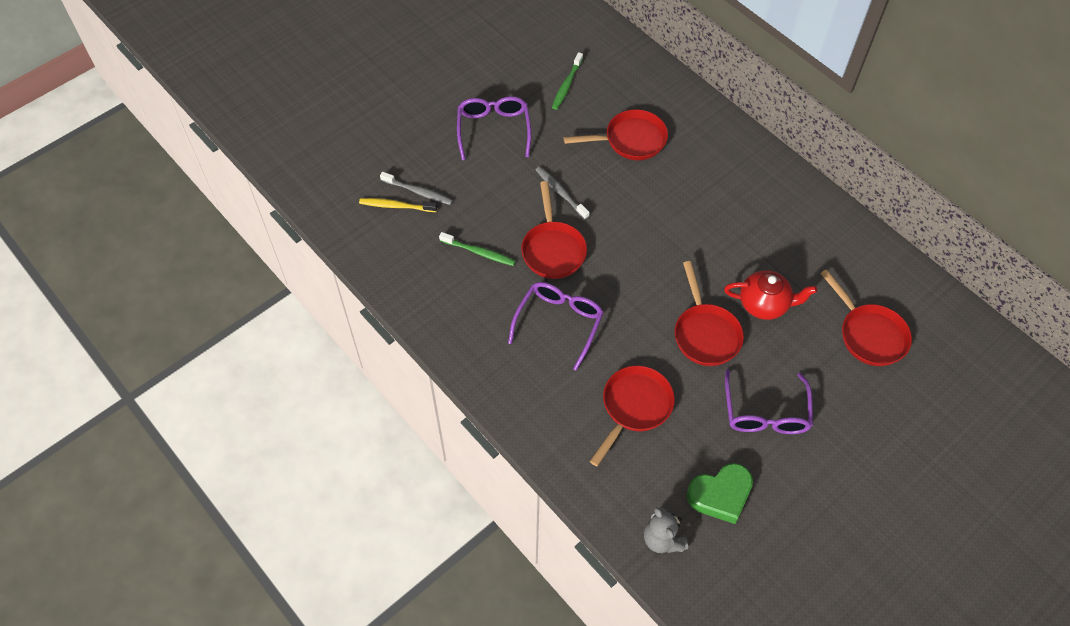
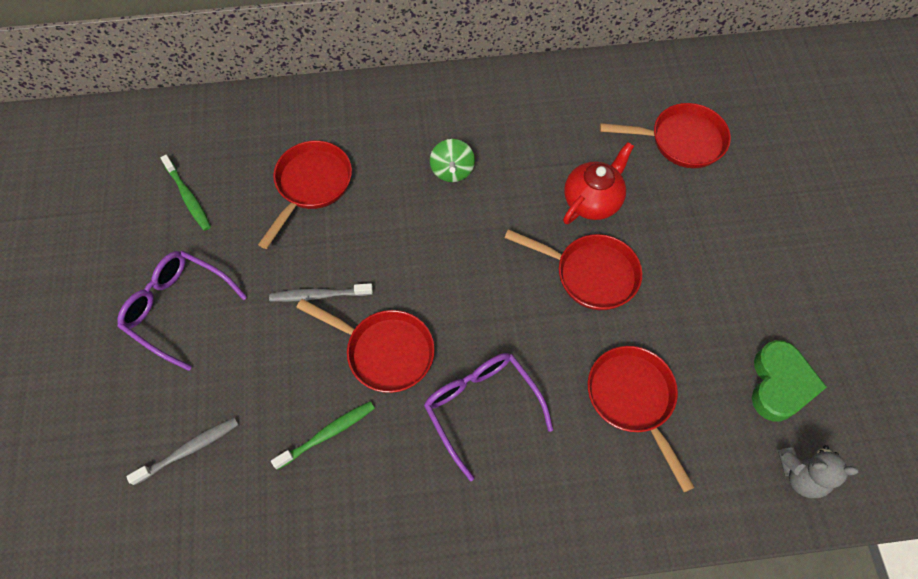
camera: 55 degrees left, 5 degrees up
(396, 206) = (186, 490): yellow toothbrush -> none
(711, 209) = (452, 171): none -> green spinning top
(765, 413) = (712, 282): purple glasses -> none

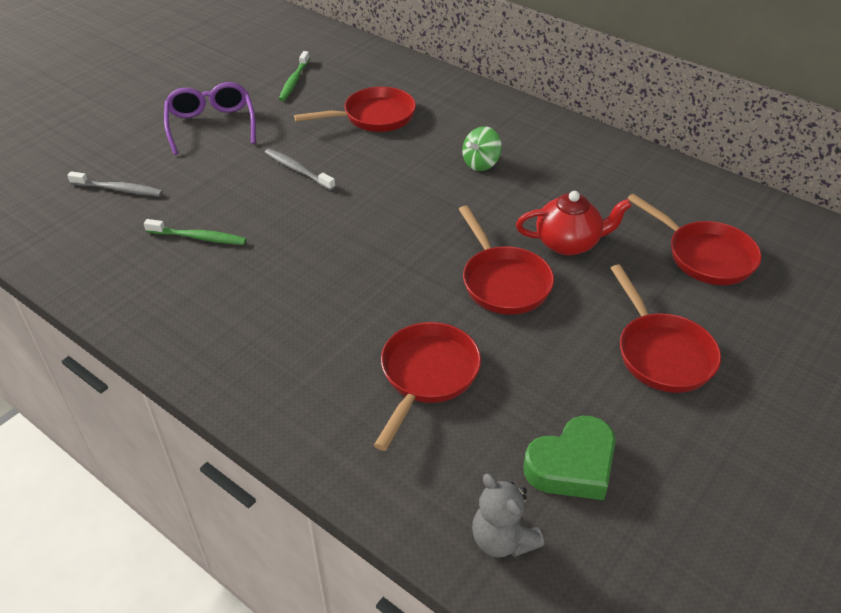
camera: 45 degrees right, 20 degrees down
(384, 351) = (294, 223): red pan -> red pan (661, 353)
(481, 407) = (310, 296): purple glasses -> none

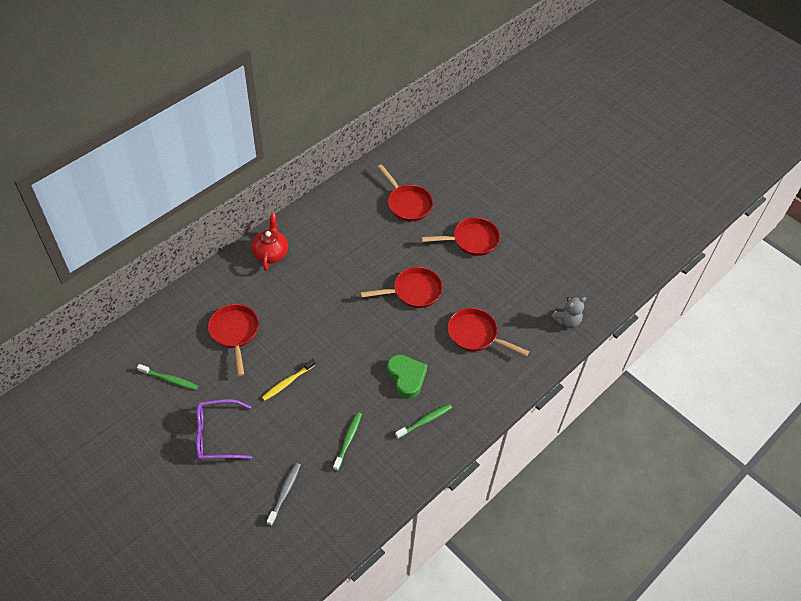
camera: 85 degrees left, 10 degrees up
(232, 320) = (425, 421): none -> green toothbrush
(297, 170) = (287, 382): grey toothbrush -> yellow toothbrush
(481, 164) = (305, 282): green spinning top -> none
(568, 243) = (387, 257): red teapot -> red teapot (271, 253)
(572, 465) = (532, 289): green heart -> green heart (406, 378)
(704, 256) = (407, 203): red pan -> red pan turned 90 degrees clockwise

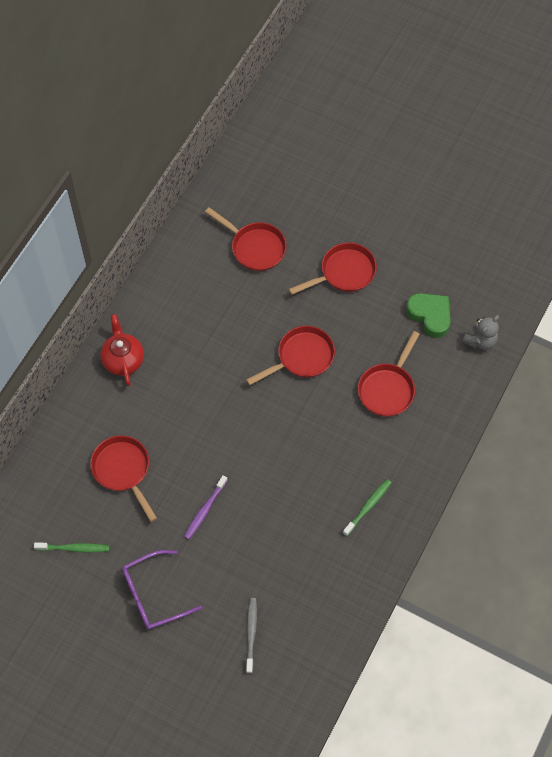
camera: 15 degrees left, 10 degrees up
(287, 382) = (205, 510): yellow toothbrush -> purple toothbrush
(348, 440) = (295, 554): green toothbrush -> none
(406, 378) = (331, 463): green heart -> green heart (430, 316)
(476, 335) = (388, 389): red pan -> red pan turned 75 degrees counterclockwise

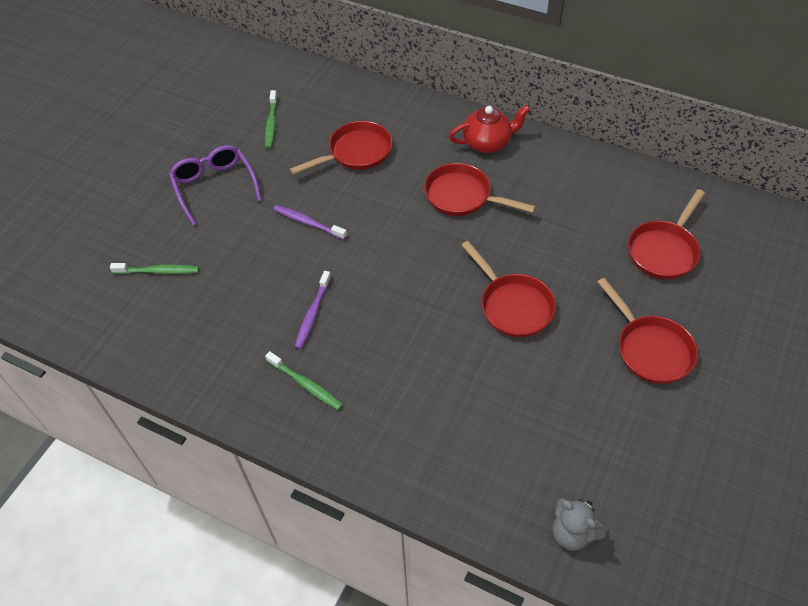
camera: 90 degrees right, 10 degrees down
(251, 634) = (158, 271): grey toothbrush -> green toothbrush
(302, 503) = (312, 314): none -> purple toothbrush
(388, 389) = (478, 405): red pan -> red pan (462, 196)
(430, 316) = (603, 460): green heart -> none

